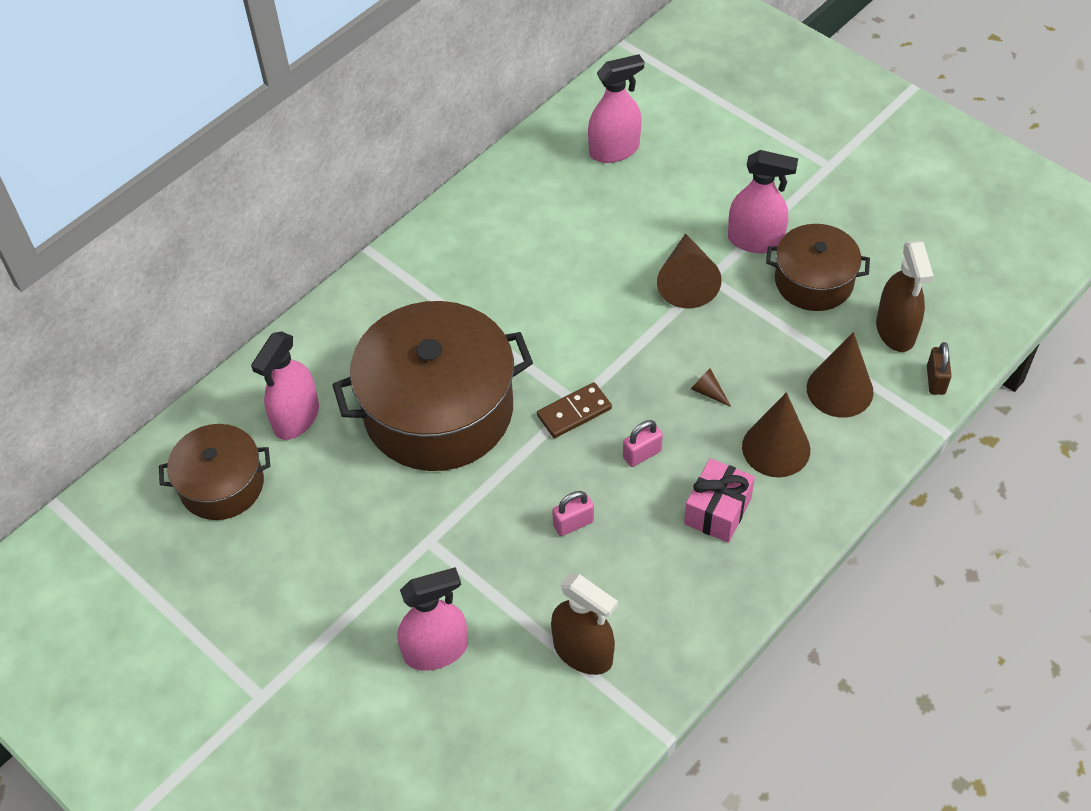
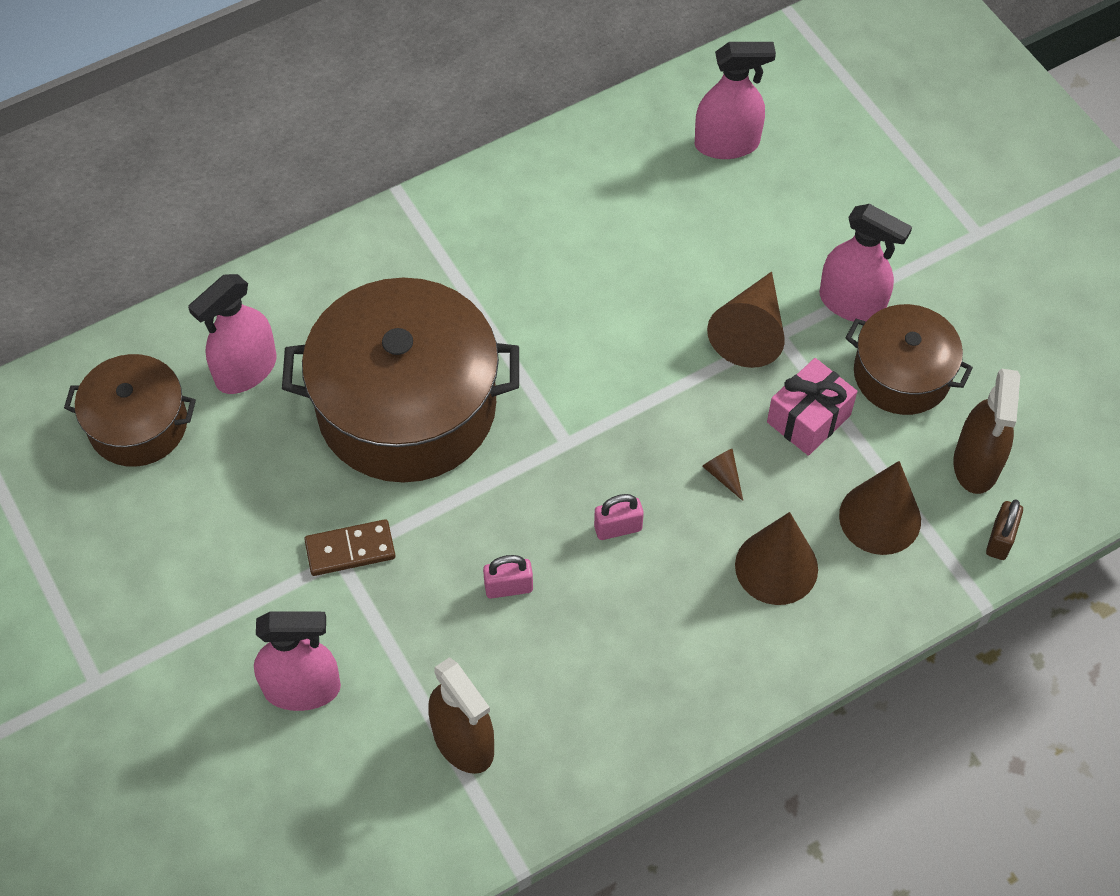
camera: 15 degrees right, 5 degrees up
(574, 412) = (559, 454): brown domino -> brown domino (350, 549)
(717, 511) = (679, 622): pink gift -> pink gift (808, 418)

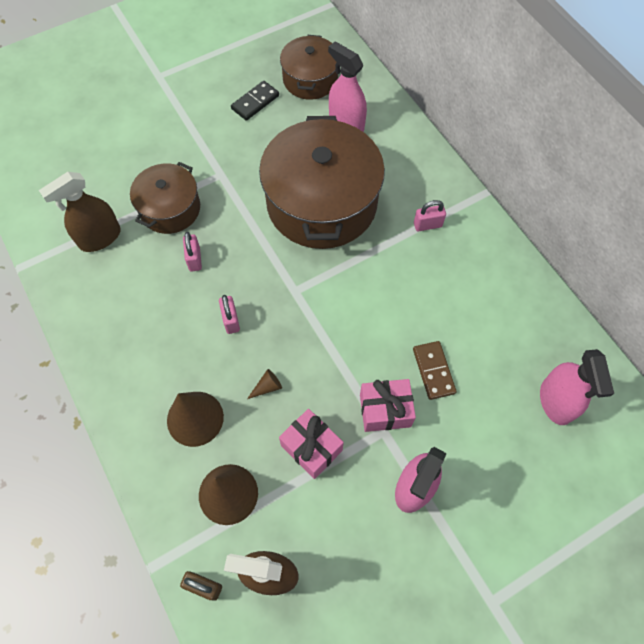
camera: 90 degrees right, 5 degrees up
(182, 511) = (255, 102): none -> black domino
(302, 688) = (143, 161): pink spray bottle -> none
(350, 549) = (226, 179): brown domino -> brown domino (433, 371)
(453, 266) = (427, 225): none -> pink padlock
(750, 331) = (385, 410): brown cone -> pink gift
(902, 374) = (351, 522): brown pot -> brown pot (170, 208)

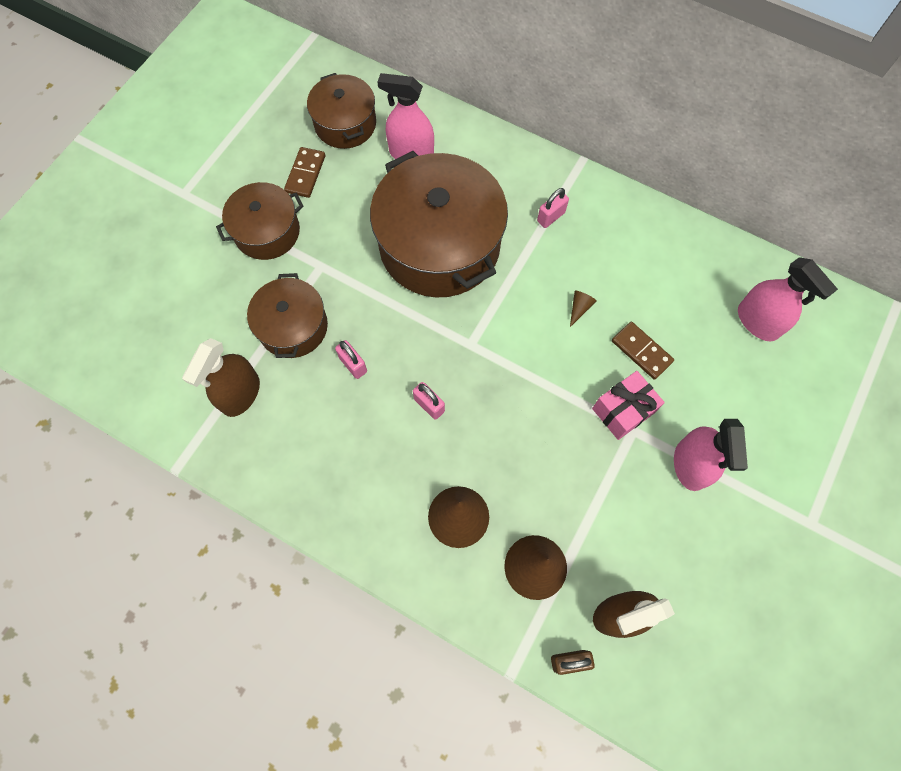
camera: 30 degrees left, 5 degrees up
(198, 131) = (267, 231): none -> brown pot
(255, 102) = (305, 174): black domino -> brown domino
(267, 387) = (505, 449): brown cone -> brown cone (579, 308)
(311, 448) = (581, 481): pink gift -> none

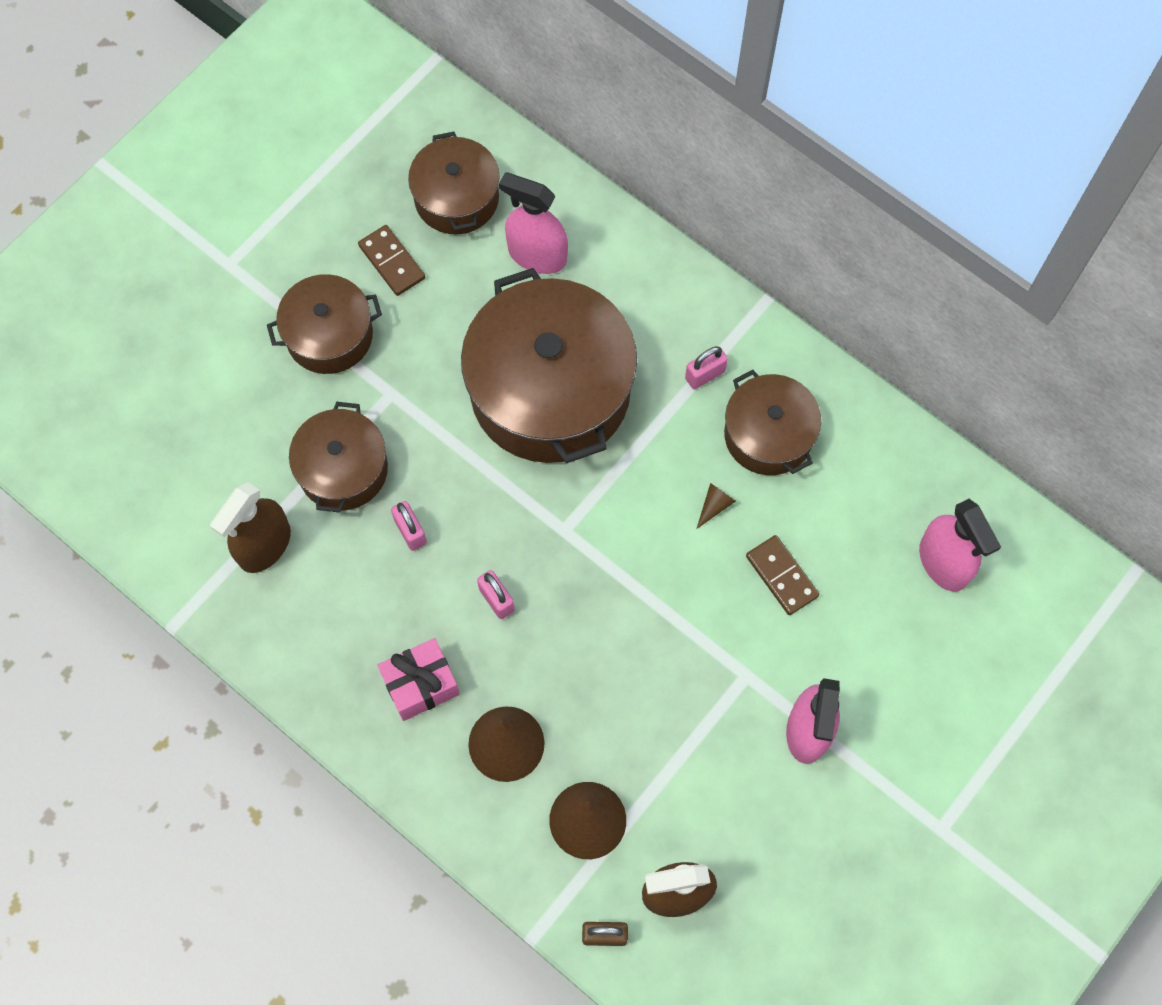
camera: 10 degrees right, 0 degrees up
(305, 174) = (392, 262): brown domino -> brown domino turned 60 degrees counterclockwise
(607, 251) = (768, 435): none -> brown pot
(623, 411) = (739, 648): pink gift -> pink gift (421, 685)

